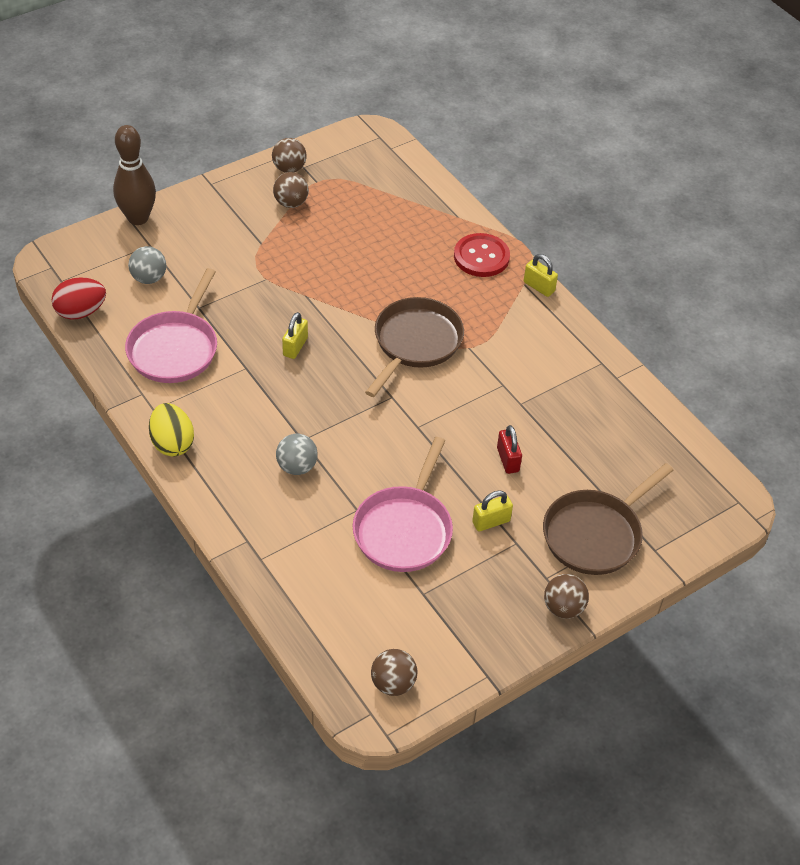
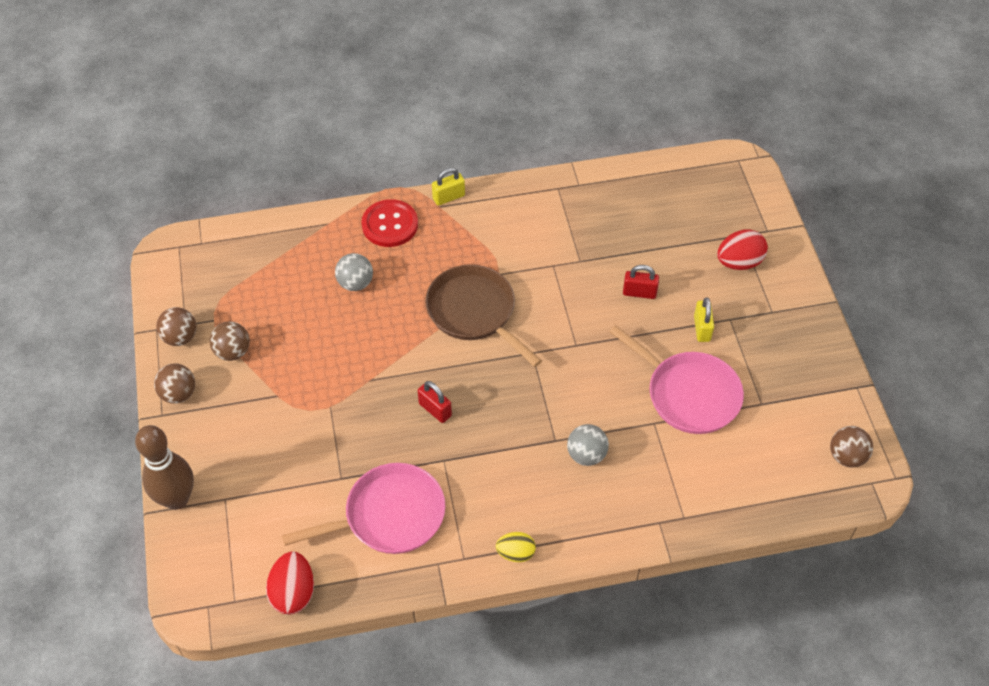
camera: 65 degrees left, 5 degrees up
(149, 278) = (275, 513): grey ball -> grey ball (355, 283)
(172, 443) = (515, 553): yellow egg -> yellow egg, size x0.65
(175, 348) = (389, 516): pink pan -> pink pan turned 60 degrees counterclockwise
(295, 347) = (435, 410): yellow padlock -> red padlock
(563, 608) = (805, 311): brown ball -> brown ball (178, 394)
(595, 534) = (739, 262): brown pan -> red egg

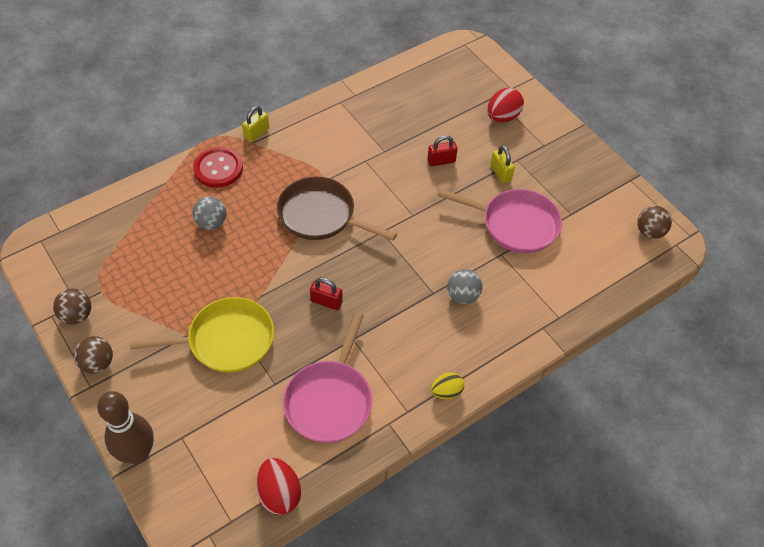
camera: 25 degrees left, 0 degrees up
(232, 352) = (130, 312): brown ball -> none
(313, 415) = (226, 340): none -> yellow pan
(389, 516) = (330, 400): pink pan -> pink pan turned 150 degrees clockwise

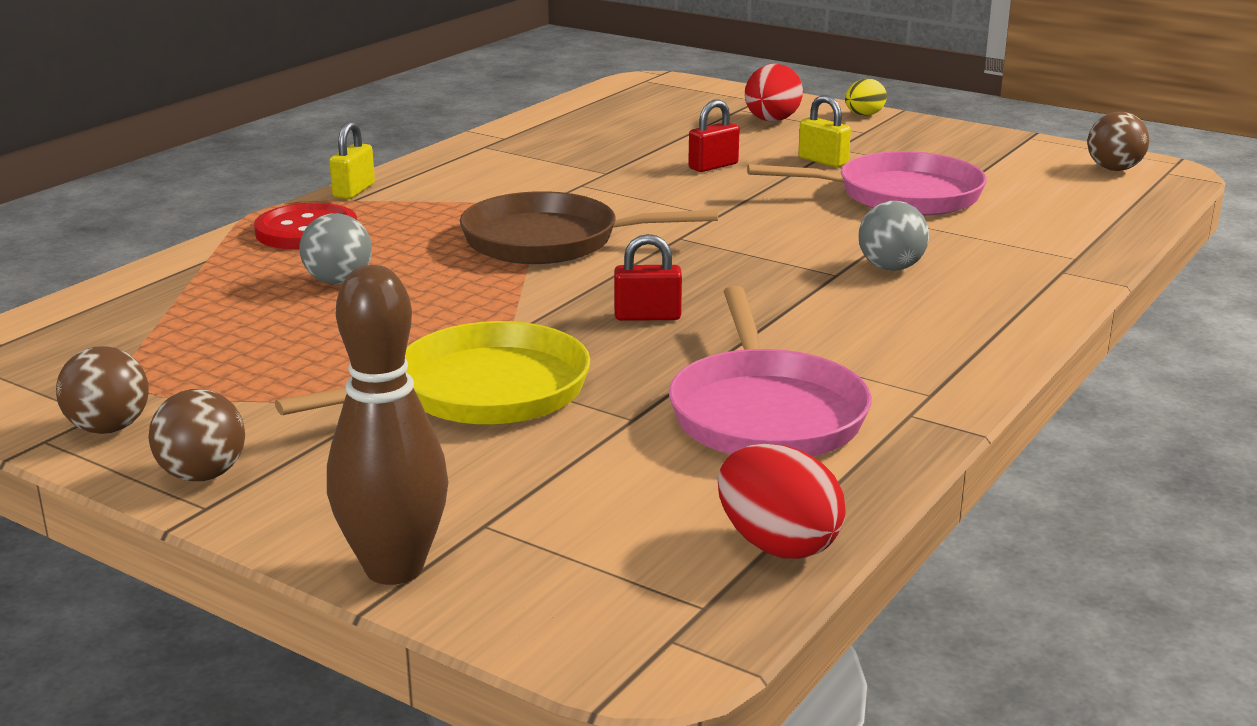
camera: 20 degrees left, 30 degrees down
(446, 392) = (977, 360): yellow egg -> yellow egg (864, 115)

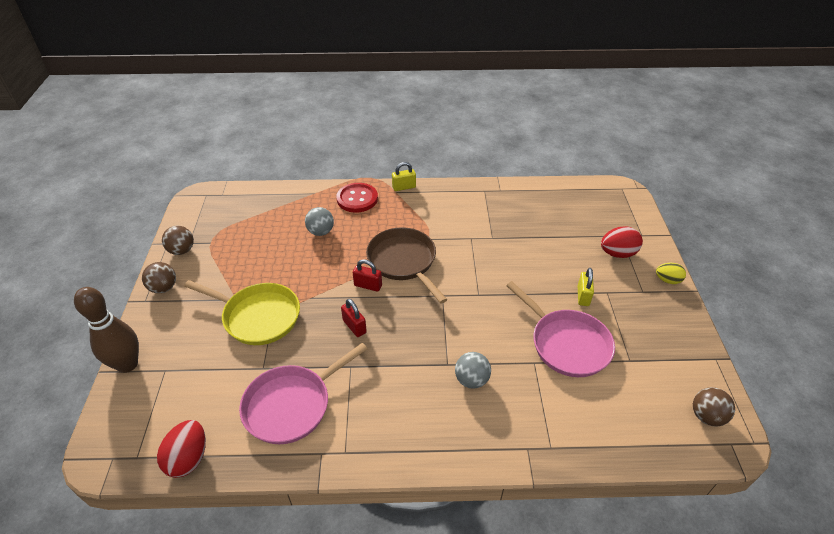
camera: 55 degrees right, 20 degrees up
(713, 166) = (535, 264): red padlock -> red padlock (368, 285)

